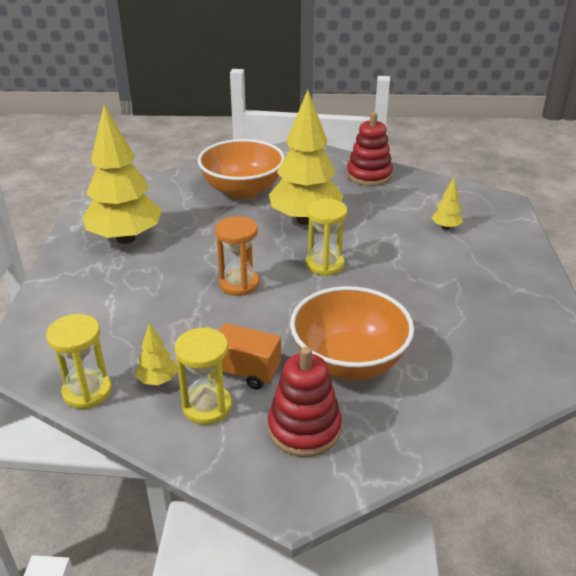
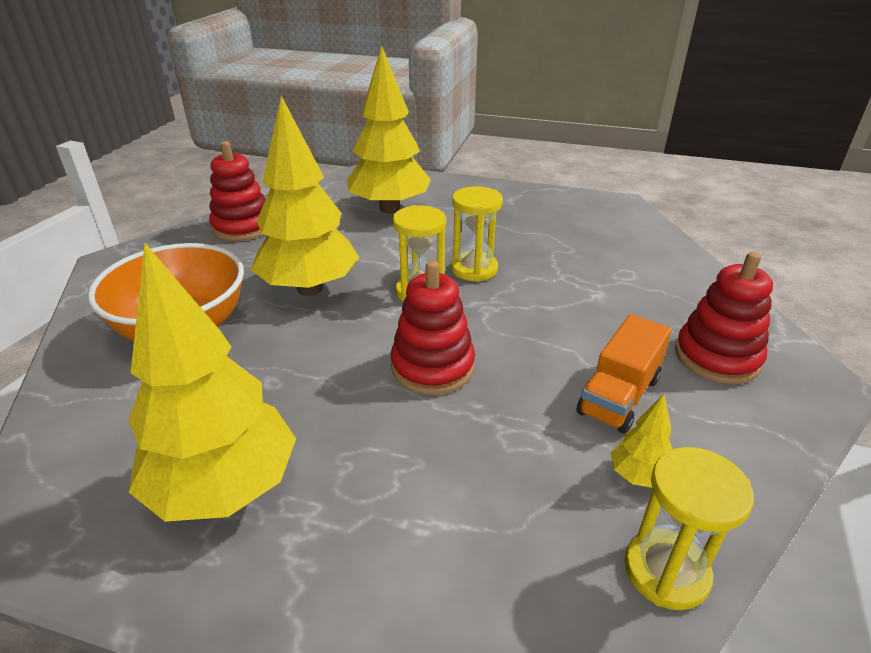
camera: 75 degrees left, 0 degrees up
(207, 406) = (689, 430): yellow hourglass -> yellow hourglass (474, 269)
(239, 284) = (432, 367): orange hourglass -> red stacking toy
(349, 362) = (607, 309): orange bowl -> none
(446, 227) = (389, 208): yellow tree -> yellow tree, size x2.41

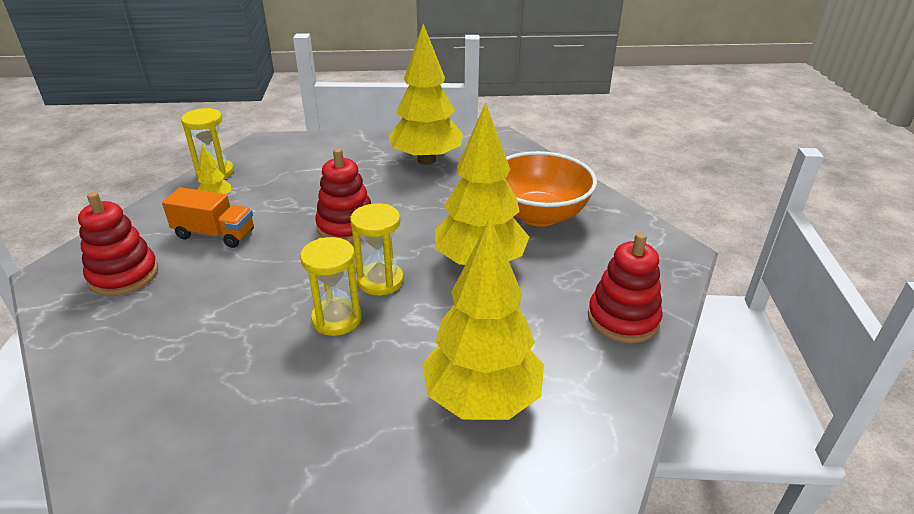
camera: 160 degrees right, 0 degrees up
(619, 396) = (214, 234): orange truck -> orange truck turned 90 degrees clockwise

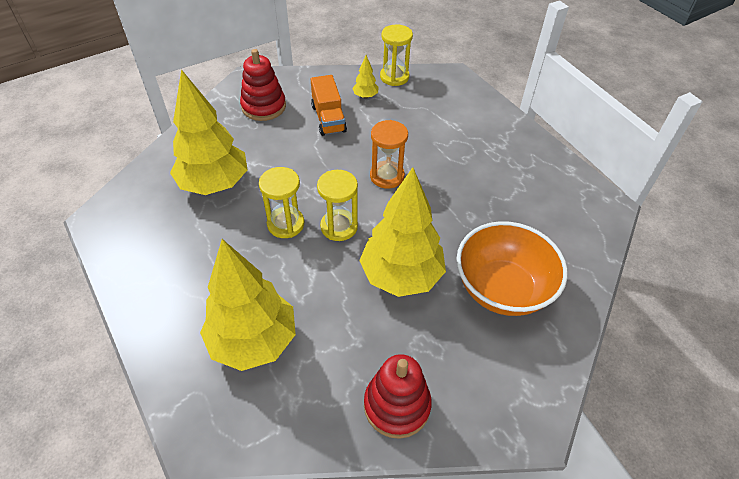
camera: 60 degrees right, 15 degrees up
(346, 226) = (387, 176): red stacking toy -> orange hourglass
(426, 160) = (518, 176): yellow tree -> yellow tree (214, 184)

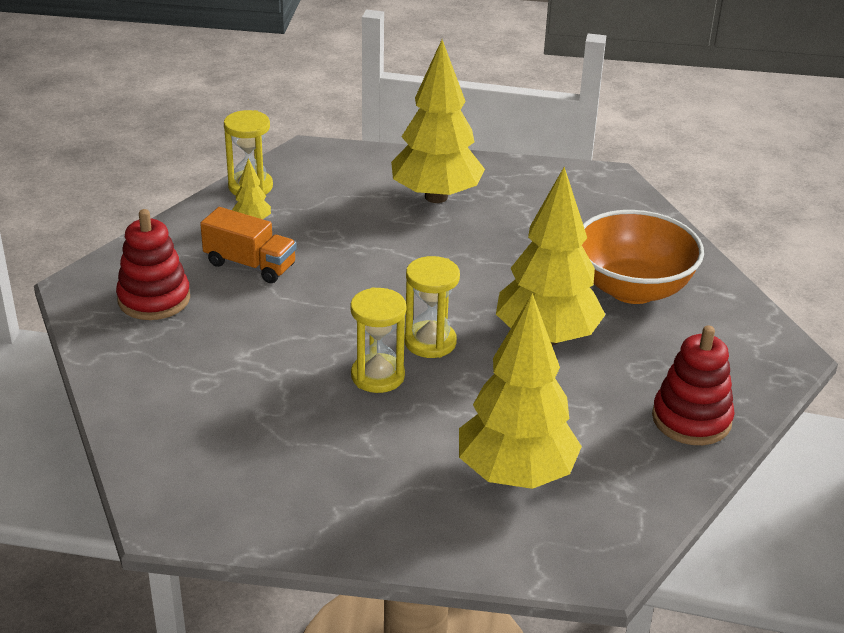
camera: 50 degrees left, 15 degrees down
(214, 184) = (239, 398): yellow tree -> yellow tree (436, 197)
(387, 176) = (400, 274): orange hourglass -> none

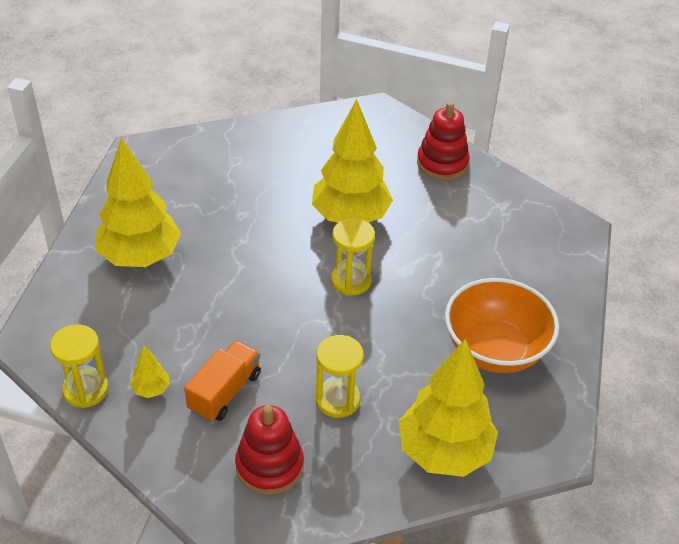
camera: 85 degrees left, 10 degrees up
(377, 376) = (391, 314): yellow hourglass -> yellow hourglass (338, 400)
(515, 475) = (498, 252): yellow tree -> yellow tree (444, 452)
(632, 289) = (295, 164): orange bowl -> orange bowl (495, 350)

